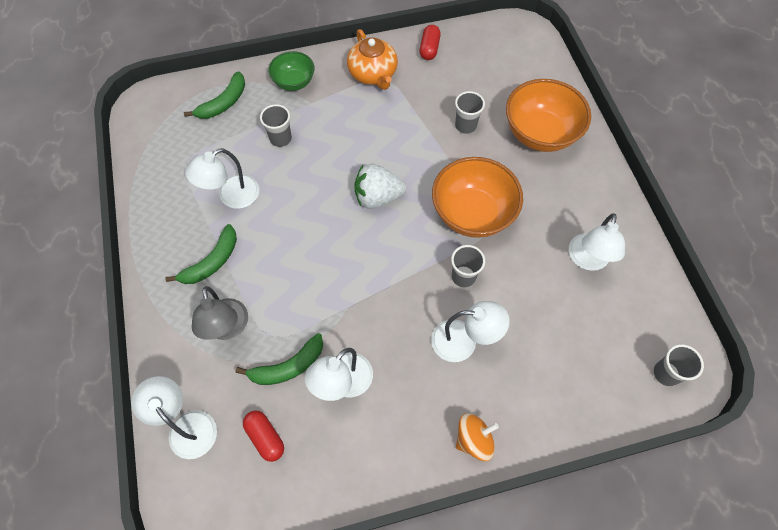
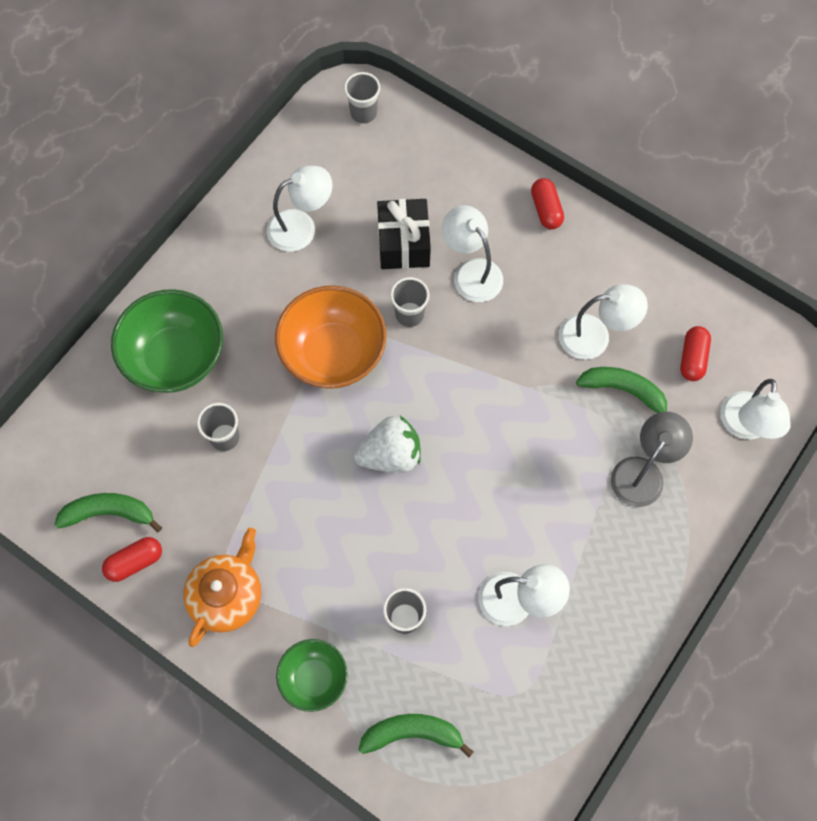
camera: 130 degrees left, 5 degrees up
(212, 262) = (599, 549): green banana -> green banana (109, 513)
(377, 197) = (390, 455): white strawberry -> white strawberry turned 60 degrees counterclockwise
(474, 440) = (546, 210): orange spinning top -> red capsule
(523, 314) = (403, 243): none -> black gift
(540, 133) = (176, 358): orange bowl -> green bowl

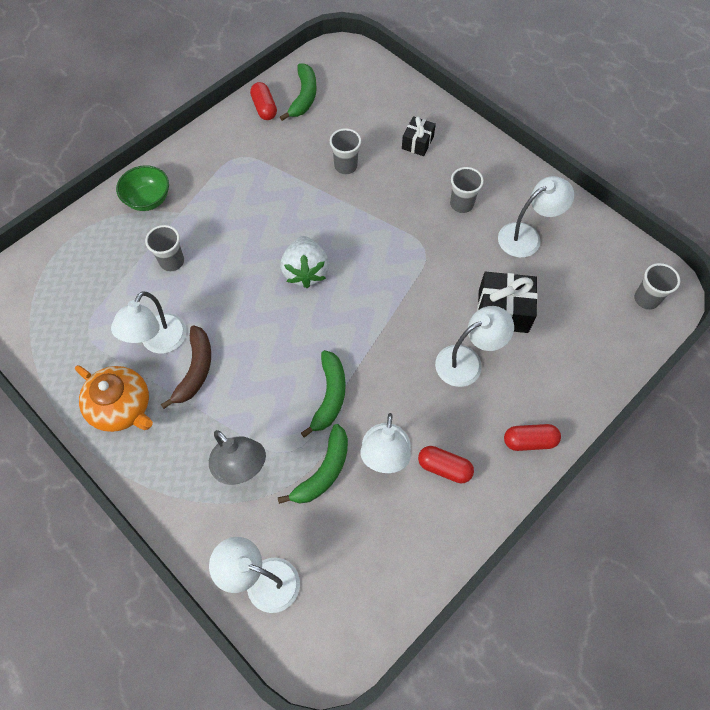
camera: 100 degrees right, 5 degrees down
(176, 358) = (417, 143): green bowl -> black gift
(227, 595) = (224, 156): orange teapot -> orange teapot (122, 407)
(301, 227) = (527, 236): white lamp -> white lamp turned 105 degrees counterclockwise
(333, 354) = (403, 244): orange bowl -> none
(409, 314) = (431, 305): grey cup -> grey cup (461, 204)
(412, 733) = (87, 253): green banana -> green banana (330, 396)
(543, 549) = (195, 370): none -> brown banana
(692, 358) = (345, 547): red capsule -> red capsule (444, 468)

